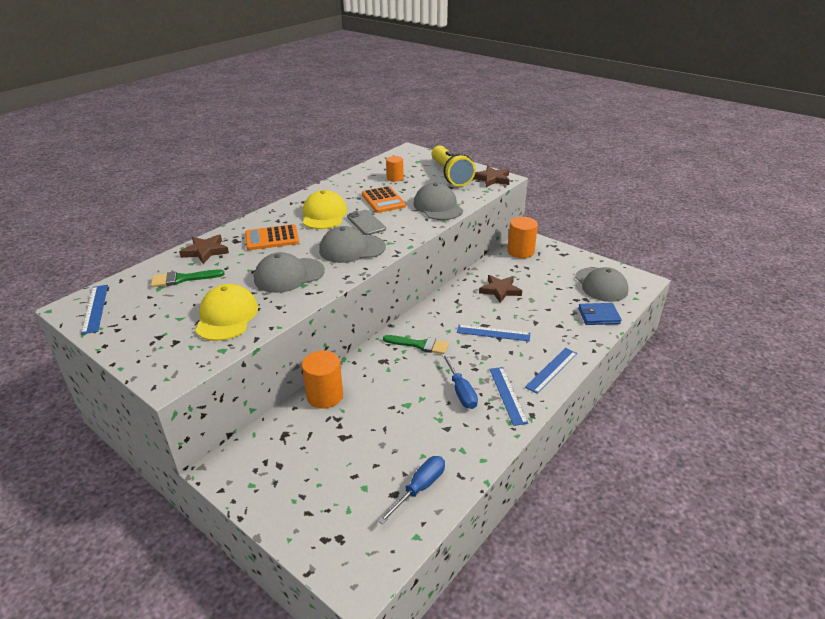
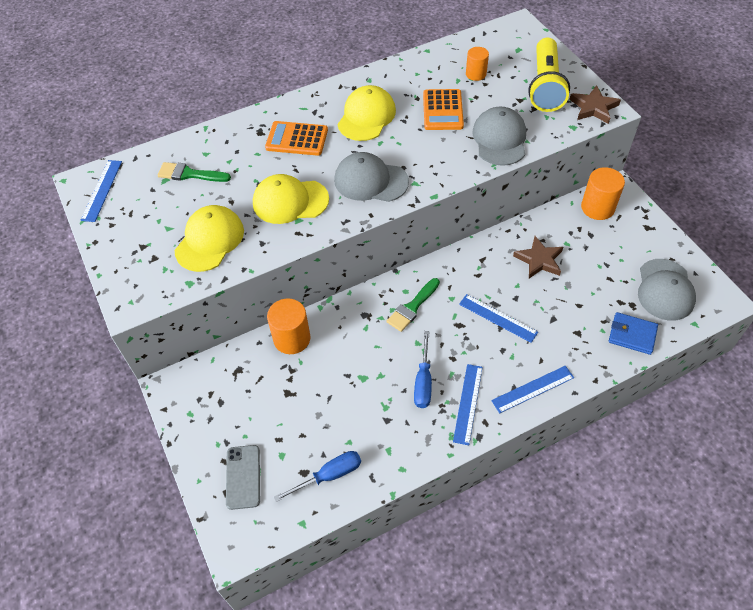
camera: 25 degrees right, 20 degrees up
(205, 251) = (225, 139): brown star -> none
(289, 275) = (290, 201): grey cap -> yellow cap
(366, 223) = (405, 143): grey phone -> grey phone (243, 477)
(420, 345) = (412, 307): green brush -> green brush turned 90 degrees clockwise

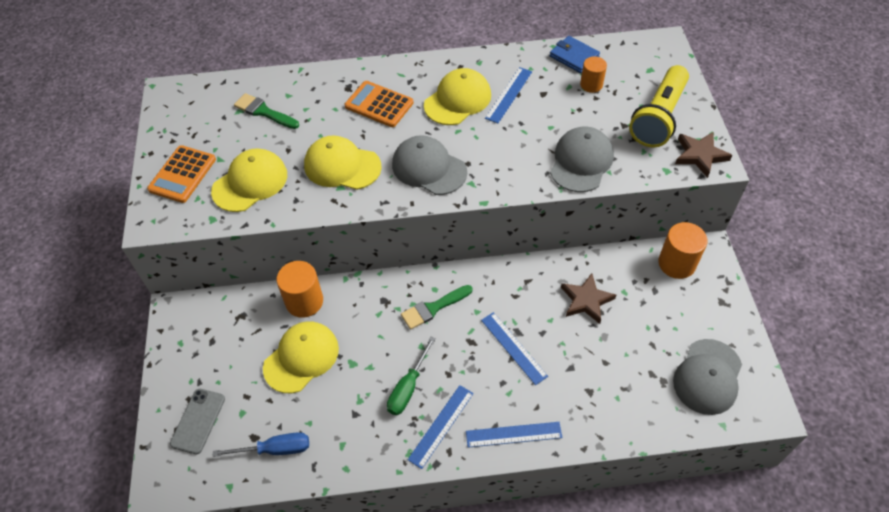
camera: 20 degrees right, 0 degrees up
(102, 190) = (180, 105): blue ruler -> blue ruler (509, 95)
(313, 388) = (301, 358): none -> yellow cap
(423, 381) = (408, 388): blue screwdriver -> green screwdriver
(442, 110) = (537, 114): orange calculator -> orange calculator (182, 174)
(632, 335) = (647, 413): blue wallet -> blue wallet (574, 56)

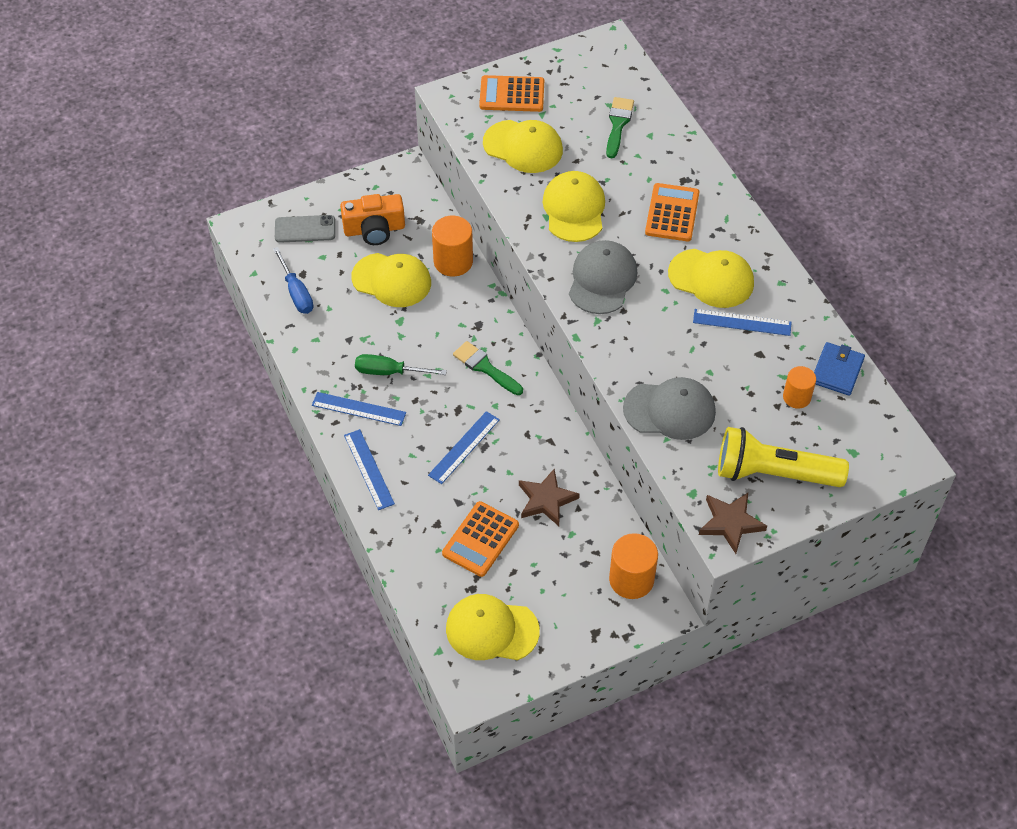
camera: 70 degrees right, 0 degrees up
(232, 357) = (374, 229): none -> orange camera
(614, 361) = (480, 539): none -> orange calculator
(708, 377) = (492, 630): grey cap -> yellow cap

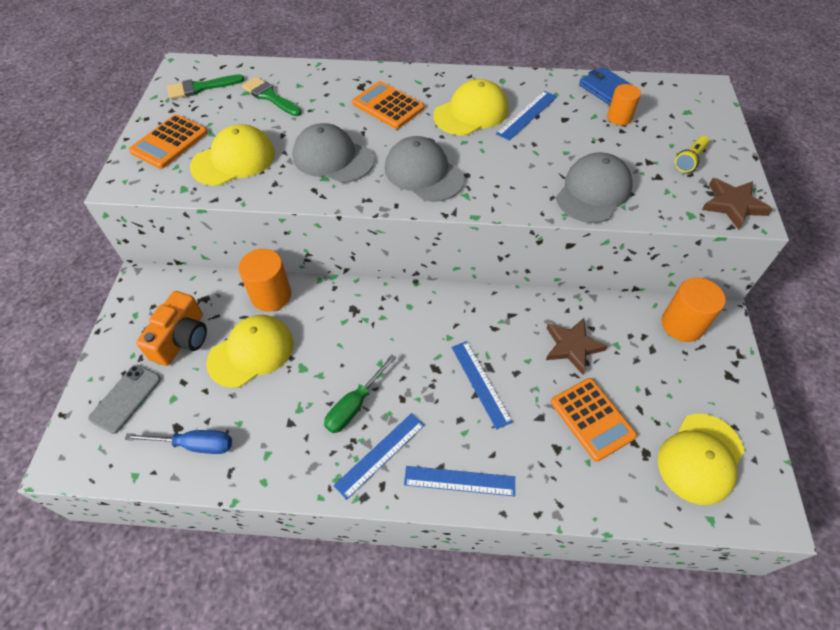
camera: 60 degrees left, 0 degrees up
(485, 367) = (403, 325): green brush -> green brush (201, 88)
(574, 209) = (333, 158): yellow cap -> grey cap
(773, 473) = (690, 160): yellow flashlight -> yellow flashlight, size x0.45

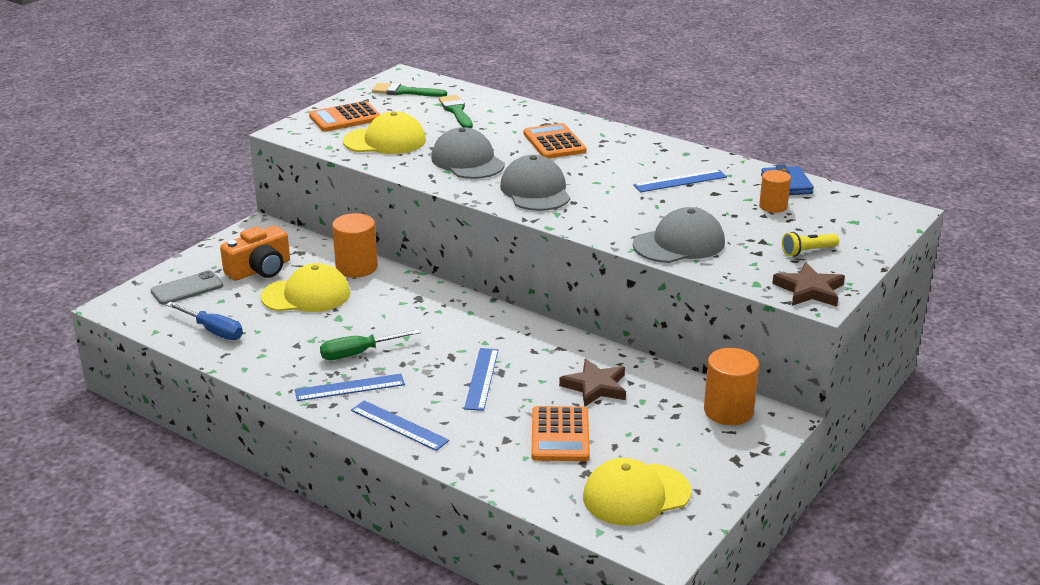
camera: 30 degrees right, 25 degrees down
(471, 113) = (627, 166): yellow cap -> none

